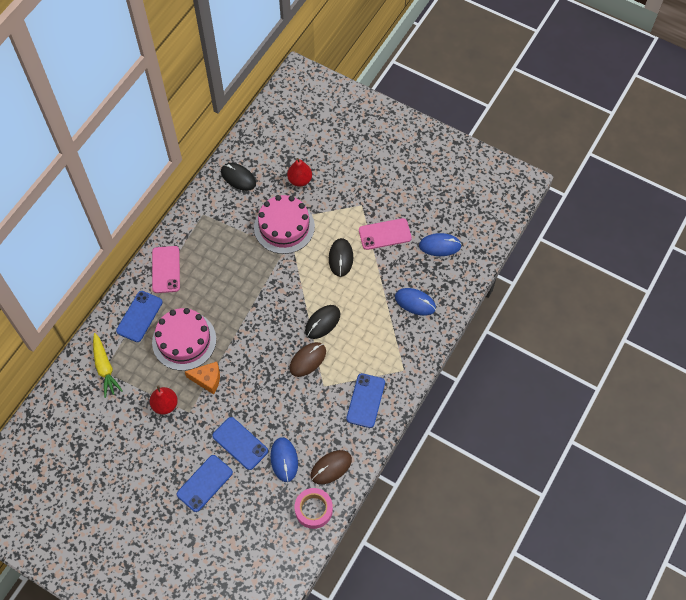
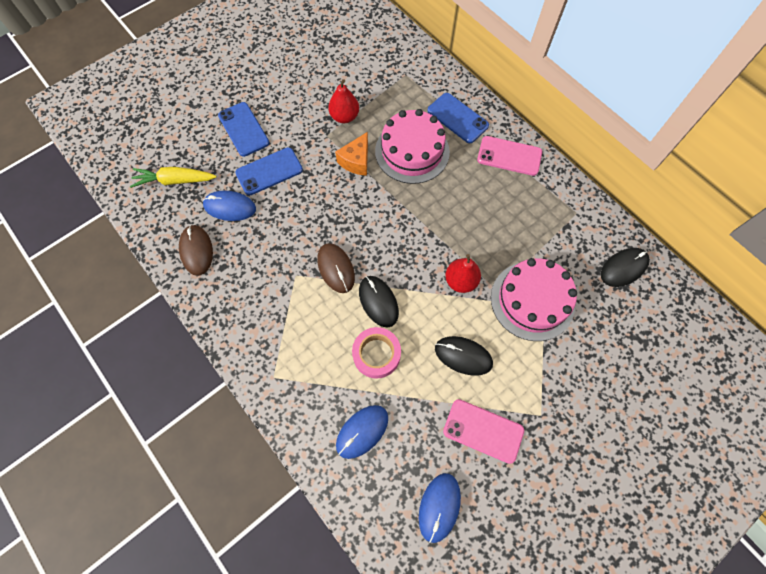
camera: 110 degrees right, 5 degrees up
(105, 368) = (408, 76): yellow carrot -> yellow carrot (174, 181)
(300, 180) = (603, 344): red pear -> red pear (461, 281)
(313, 510) = (161, 218): pink tape -> pink tape (376, 354)
(366, 400) = (255, 316): blue phone -> none
(385, 234) = (483, 430): pink phone -> pink phone turned 75 degrees counterclockwise

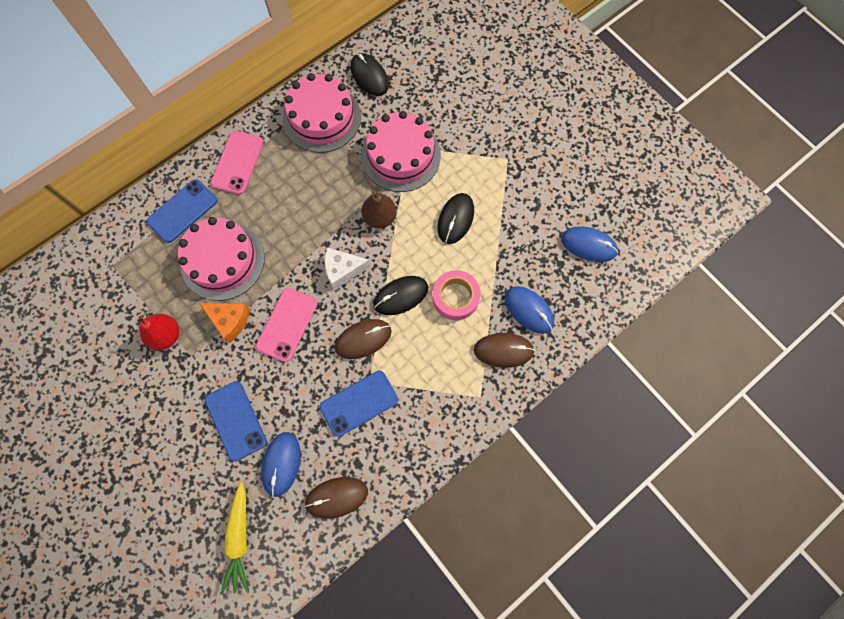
camera: 90 degrees left, 5 degrees up
(244, 129) = (171, 458): blue phone -> blue phone (359, 403)
(319, 402) = (503, 350): none -> brown mouse
(404, 249) = (343, 270): none -> white cheese
(461, 281) = (379, 217): red pear -> brown pear
(483, 430) = (523, 206): pink phone -> pink phone (287, 324)
(567, 224) = (322, 117): none -> pink cake

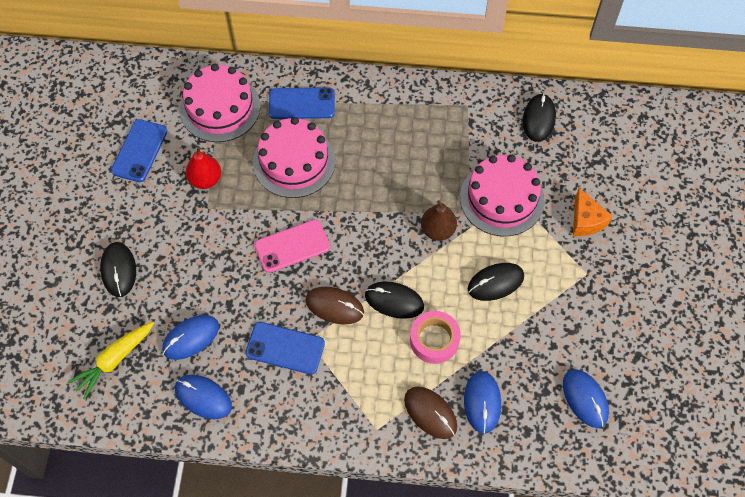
camera: 45 degrees right, 10 degrees down
(169, 468) = (118, 270): none -> black mouse
(230, 321) = (256, 208): orange cheese -> orange cheese (586, 220)
(235, 421) = (191, 279): blue phone -> blue phone (139, 151)
(237, 162) = (374, 102): pink phone -> none
(322, 117) = (469, 120): pink cake -> pink cake (220, 108)
(336, 497) = (203, 397): brown mouse -> blue mouse
(343, 270) = (371, 244): white cheese -> none

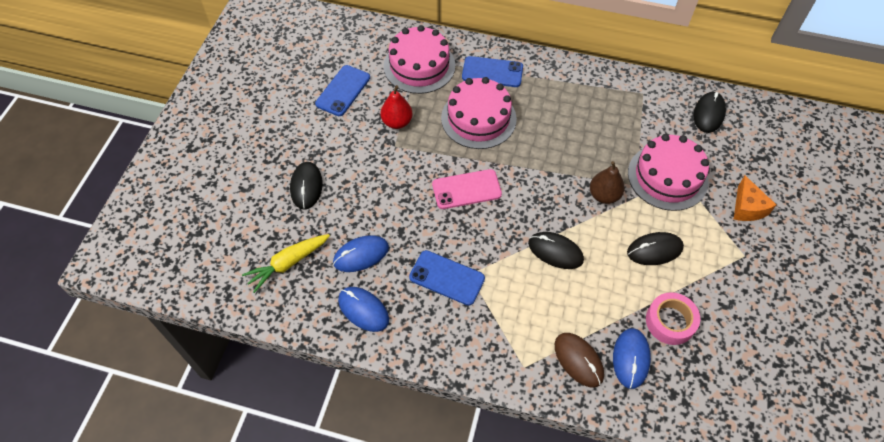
camera: 10 degrees right, 5 degrees down
(334, 306) = (498, 248): brown mouse -> none
(434, 340) = (590, 293): pink tape -> pink tape (670, 321)
(585, 399) = (734, 372): blue mouse -> none

